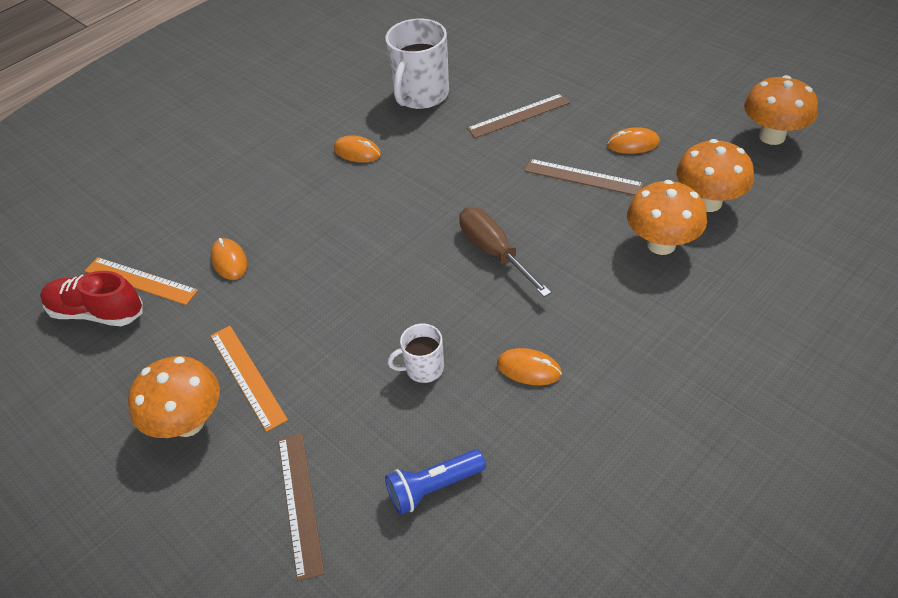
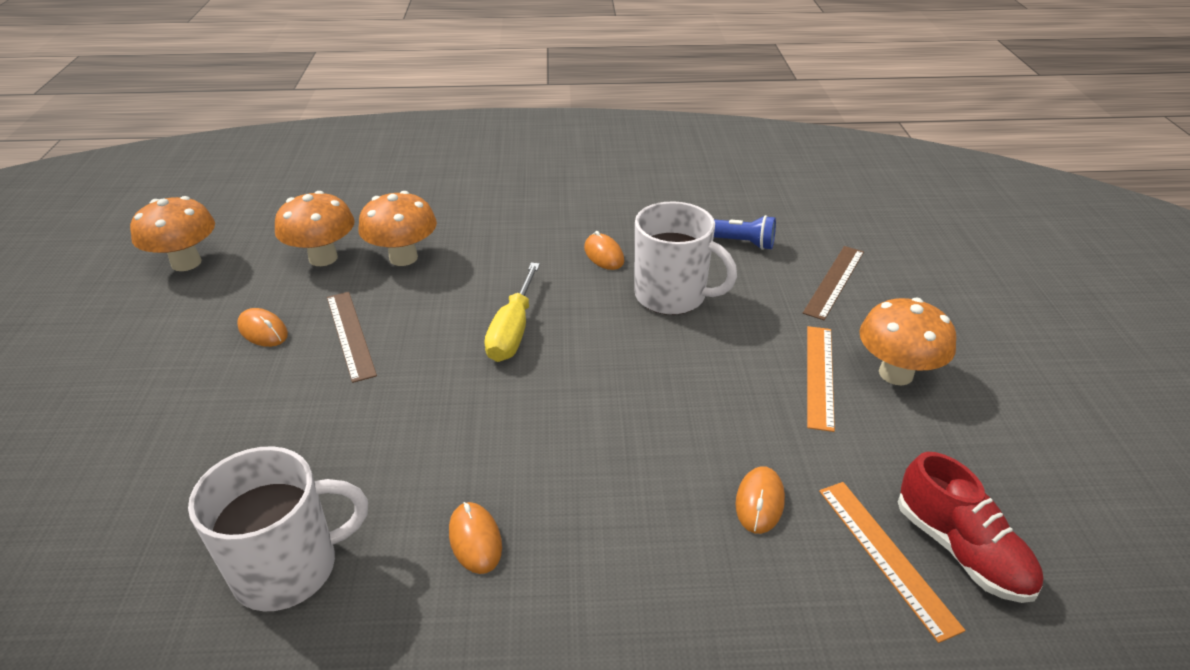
camera: 140 degrees left, 10 degrees down
(423, 368) = (672, 296): white mug -> white mug, size x1.93
(494, 252) = (513, 330): brown screwdriver -> yellow screwdriver
(519, 115) = (269, 438): brown ruler -> none

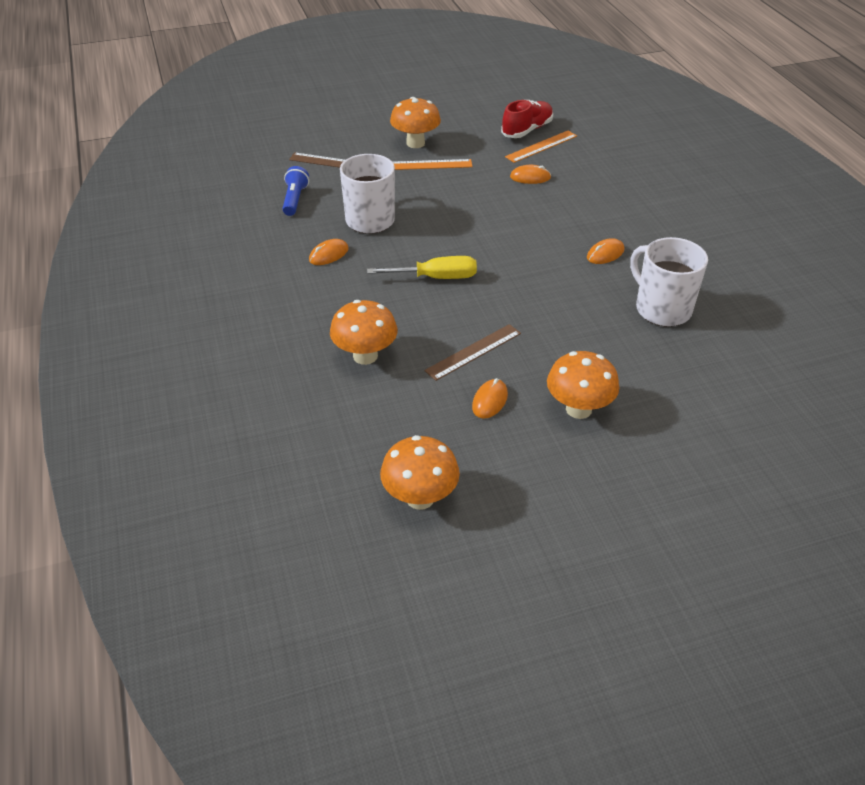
camera: 105 degrees left, 5 degrees up
(323, 258) = (381, 404): orange mushroom -> orange mushroom (578, 409)

